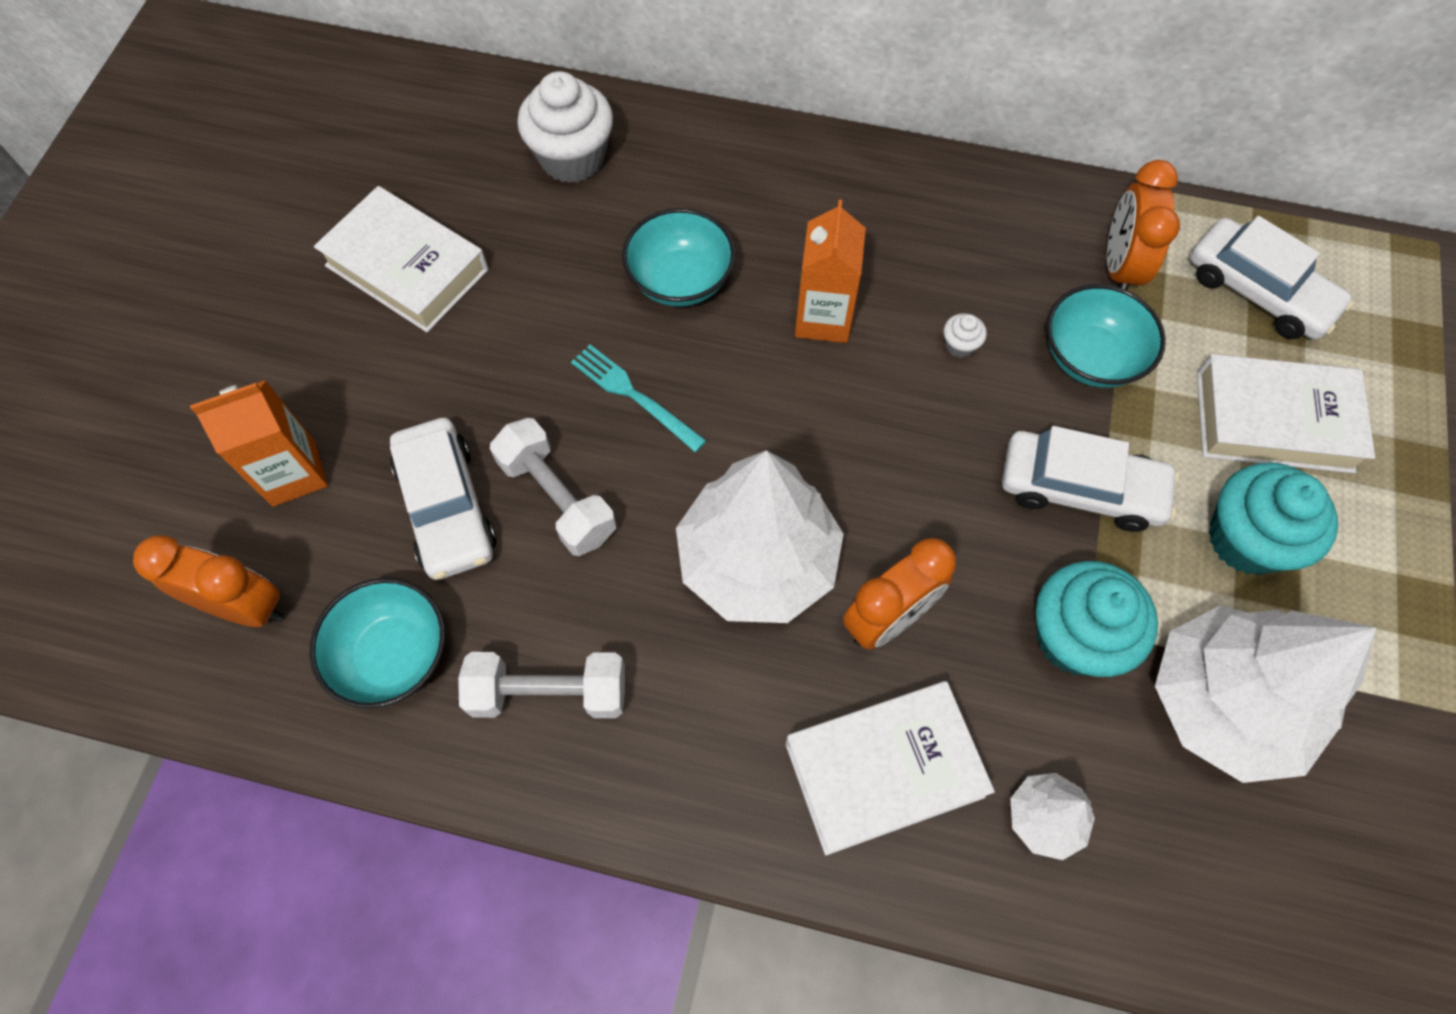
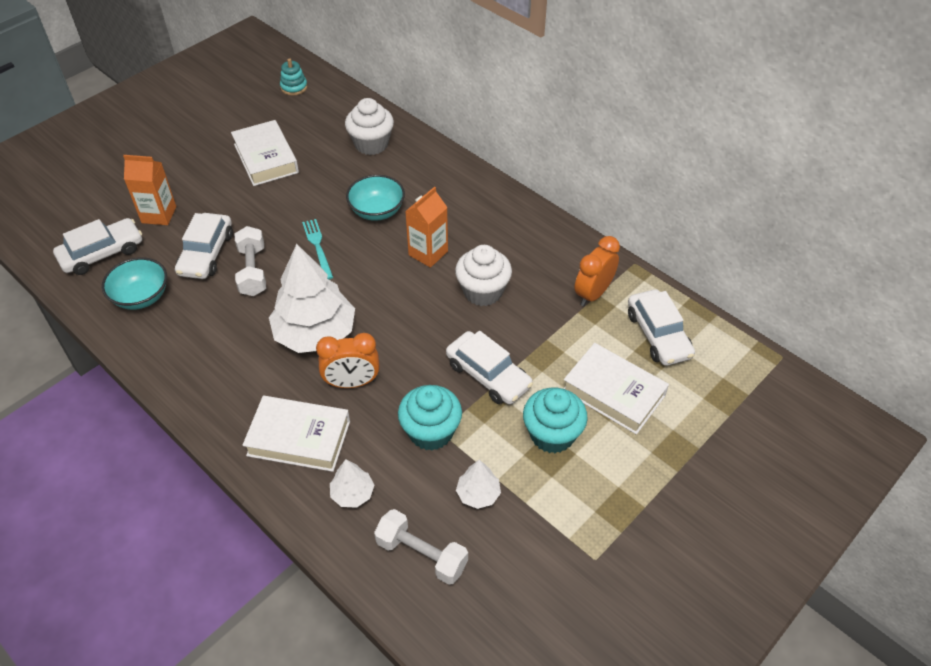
camera: 30 degrees right, 15 degrees down
(244, 606) = (102, 253): orange clock -> white car
(348, 105) = (294, 87): none -> turquoise stacking toy
(549, 693) = (188, 340): white dumbbell -> white dumbbell (421, 554)
(960, 345) = (483, 291): white cupcake -> white cupcake, size x2.37
(1090, 357) = (543, 324): turquoise bowl -> none
(1224, 703) = (478, 494): white tree -> white tree, size x0.46

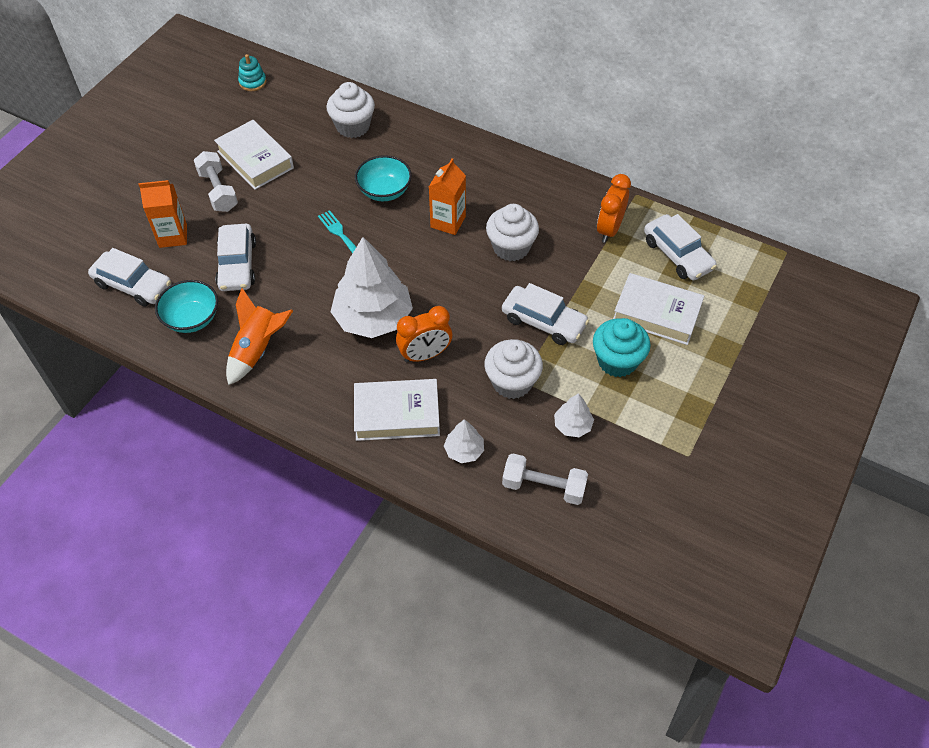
camera: 15 degrees left, 5 degrees up
(102, 253) = (133, 285): white car -> white car turned 75 degrees clockwise
(190, 341) = (258, 349): none -> orange rocket
(252, 271) = (289, 272): white dumbbell -> white dumbbell (218, 191)
(431, 432) = (512, 382): turquoise cupcake -> white cupcake

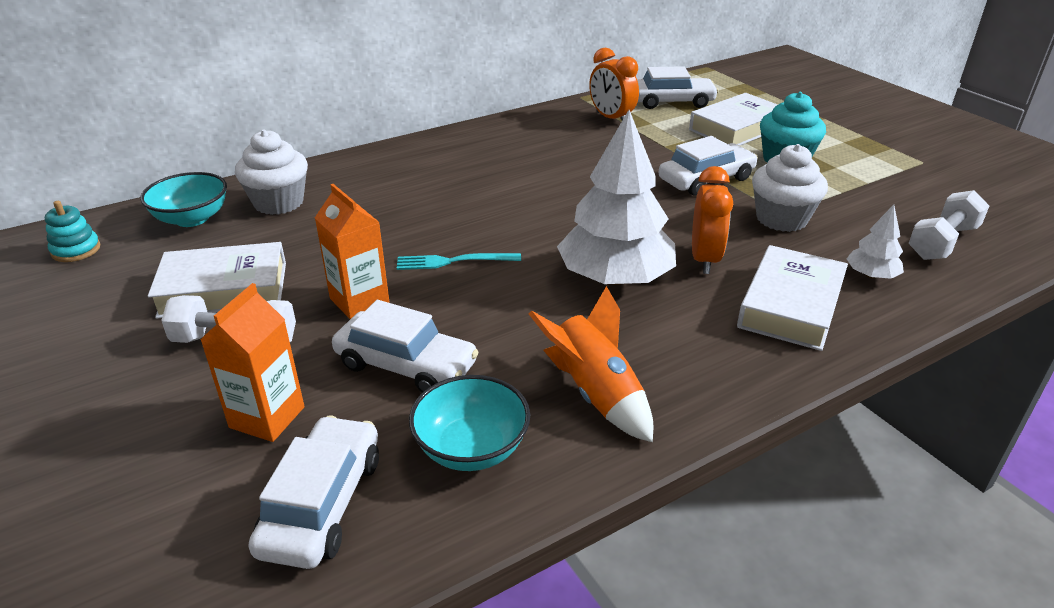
camera: 60 degrees left, 20 degrees down
(133, 285) = (322, 503): white car -> white car turned 45 degrees counterclockwise
(384, 191) = (414, 212): turquoise bowl -> turquoise bowl (192, 218)
(448, 222) = (510, 189): orange carton -> orange carton (359, 301)
(511, 247) = (586, 167): white cupcake -> none
(572, 425) = (860, 204): white tree -> none

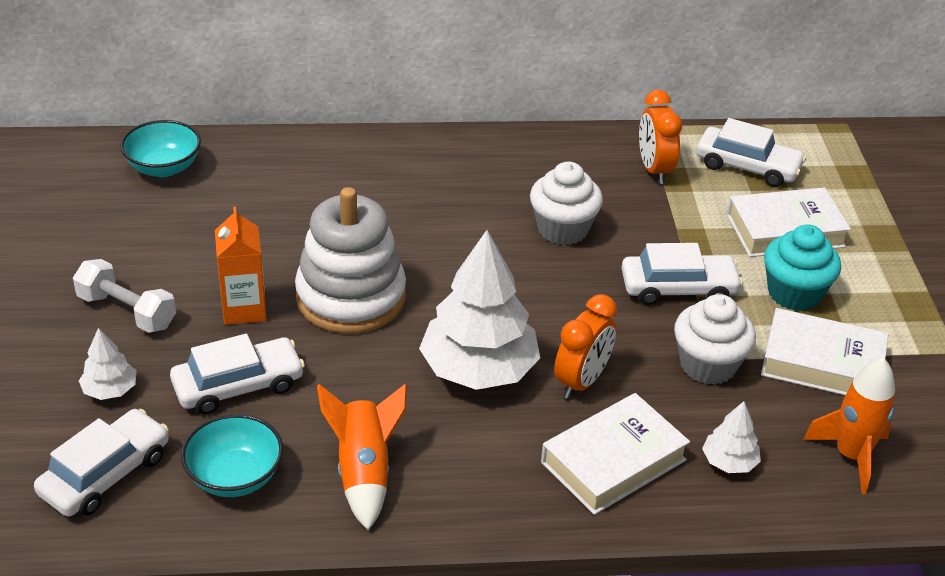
camera: 25 degrees right, 5 degrees up
(76, 250) = (57, 171): turquoise stacking toy -> none
(224, 289) = (146, 256): white book -> white book (822, 363)
(267, 417) = (110, 390): orange carton -> white tree
(279, 203) = (246, 174): white cupcake -> white cupcake (563, 229)
(406, 365) = (238, 385): white car -> white car turned 75 degrees counterclockwise
(454, 261) = (351, 297): turquoise fork -> white stacking toy
(942, 242) = (851, 456): white dumbbell -> orange rocket

